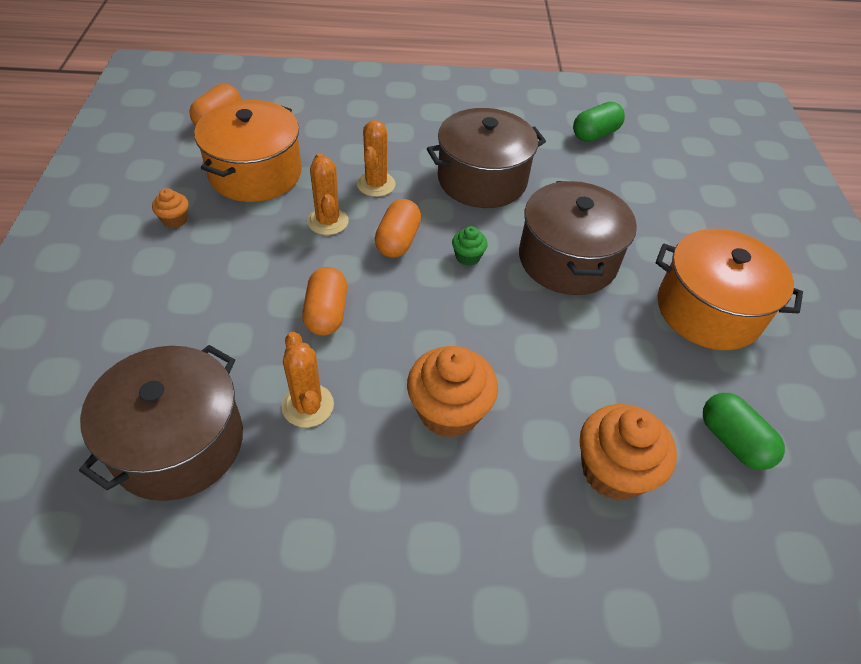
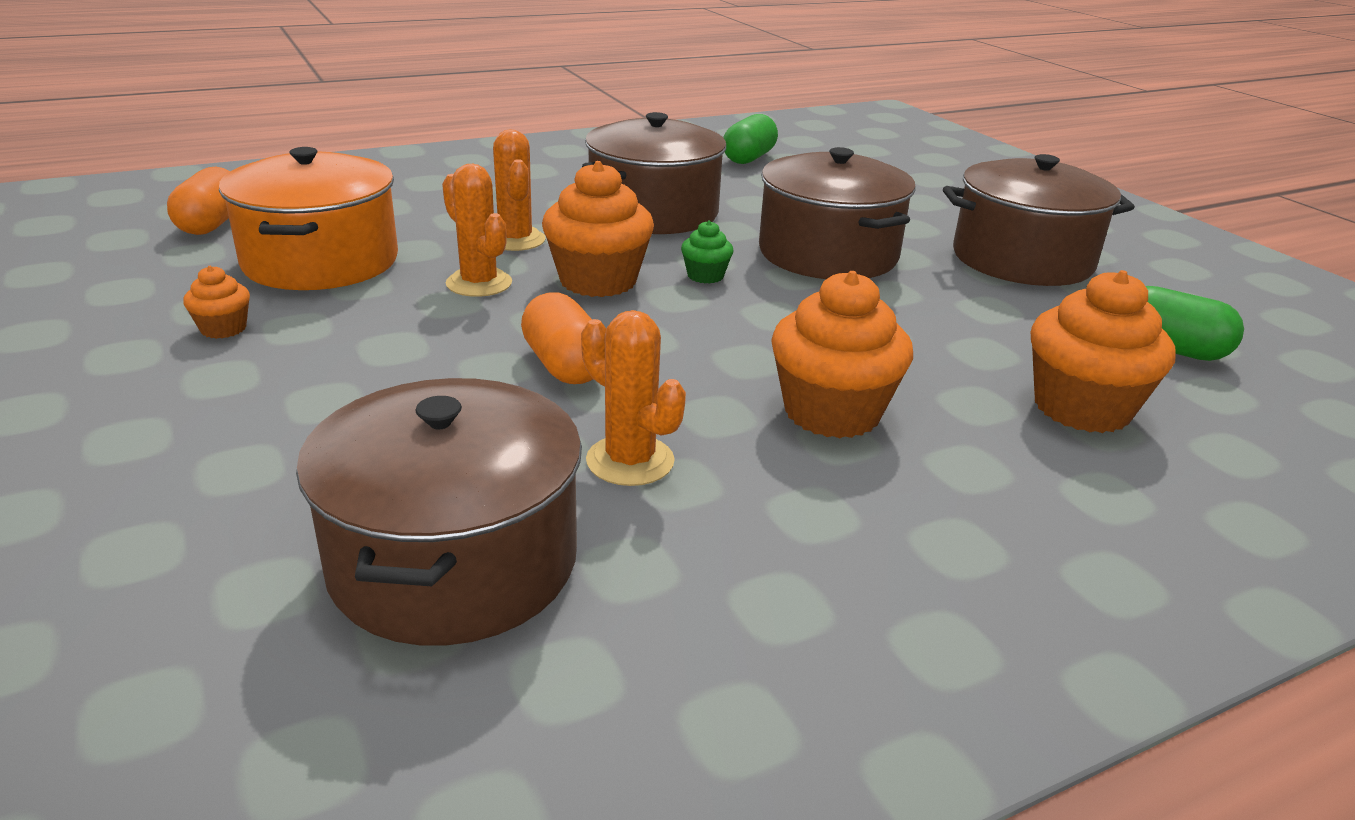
camera: 25 degrees left, 20 degrees down
(398, 241) = (598, 281): orange capsule -> orange cupcake
(708, 310) = (1022, 259): orange pot -> brown pot

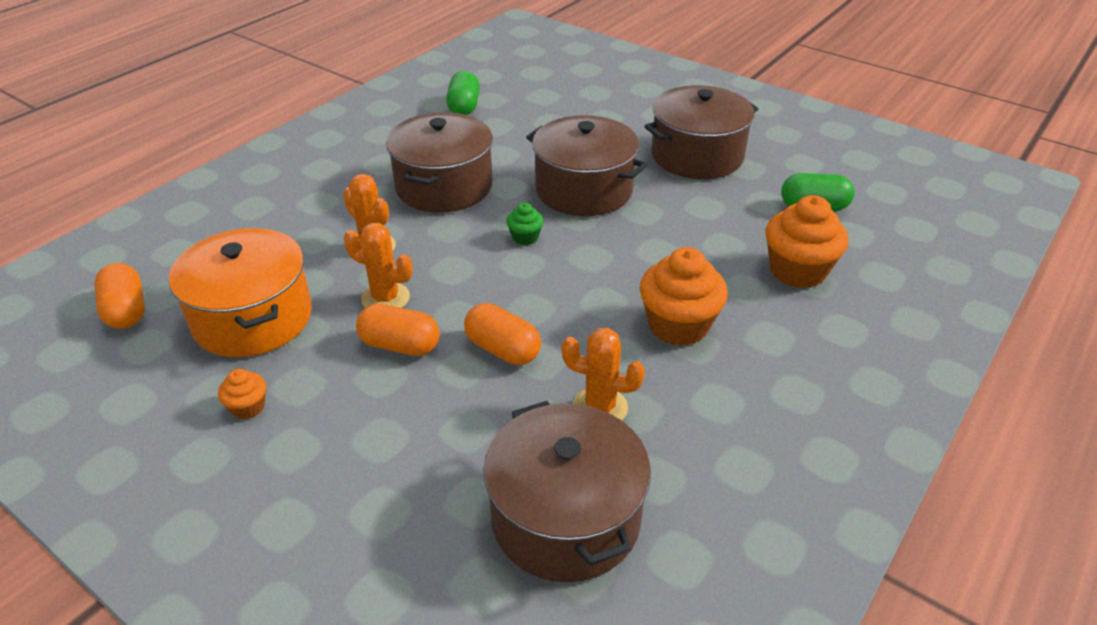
camera: 25 degrees left, 10 degrees up
(447, 326) = (400, 345): none -> orange capsule
(598, 281) = (461, 267): orange cupcake -> none

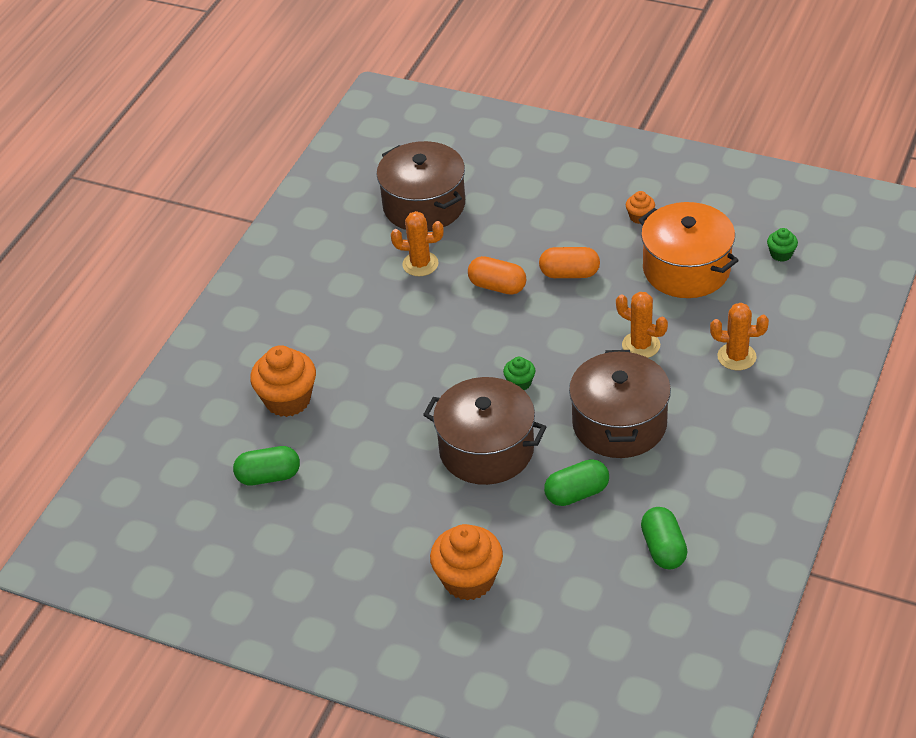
camera: 170 degrees right, 5 degrees up
(126, 311) = (781, 254): orange capsule -> green cupcake
(385, 298) = (601, 304): orange cactus -> orange cactus (736, 357)
(514, 147) = (577, 493): none -> green capsule
(678, 325) = (378, 331): orange cupcake -> orange cupcake (468, 580)
(697, 156) = (384, 524): brown pot -> none

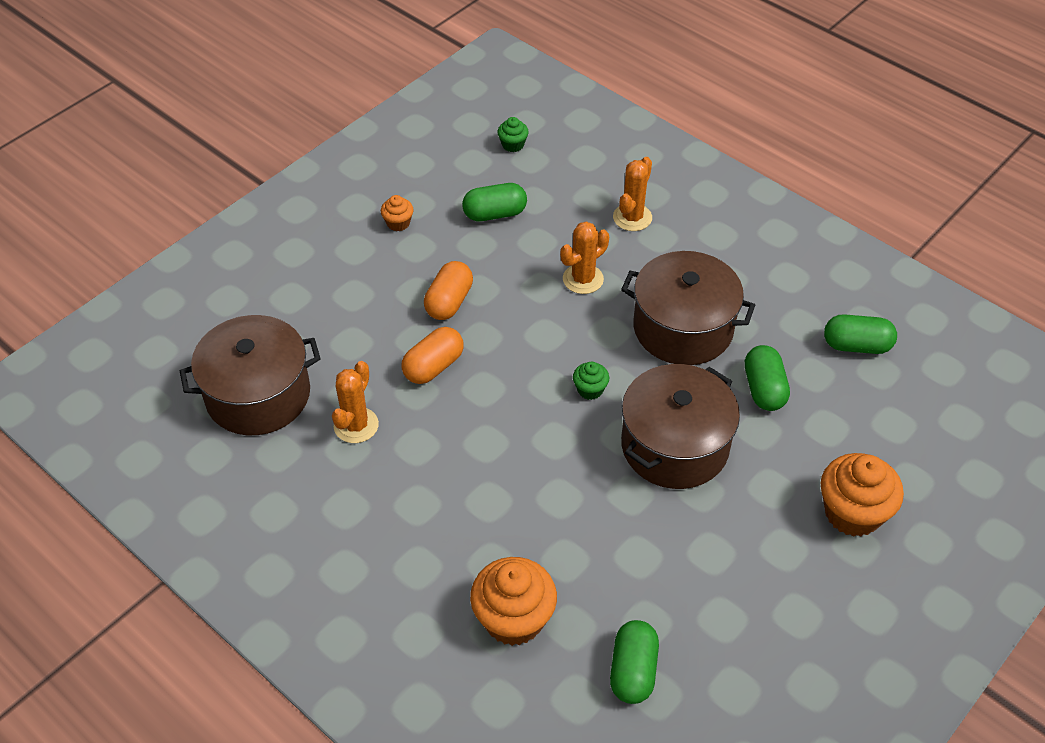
camera: 75 degrees left, 5 degrees up
(686, 269) = (495, 214): orange pot -> green capsule

